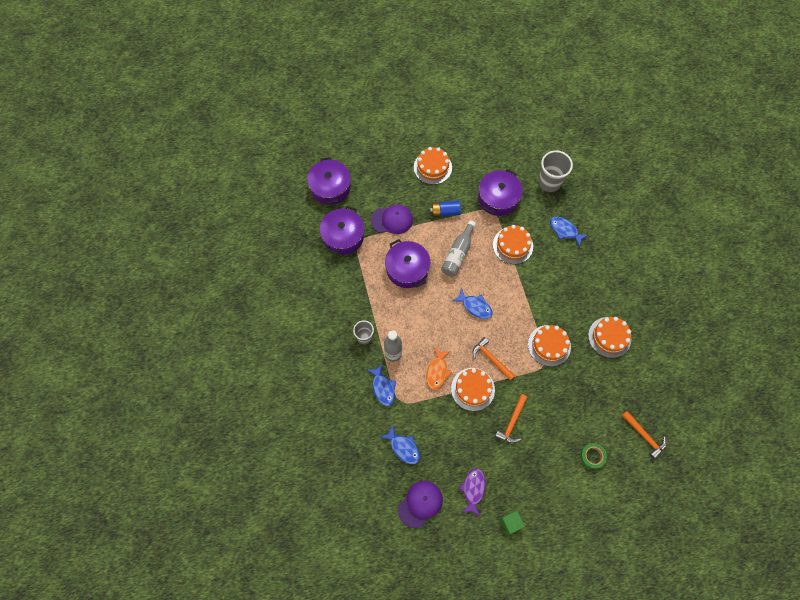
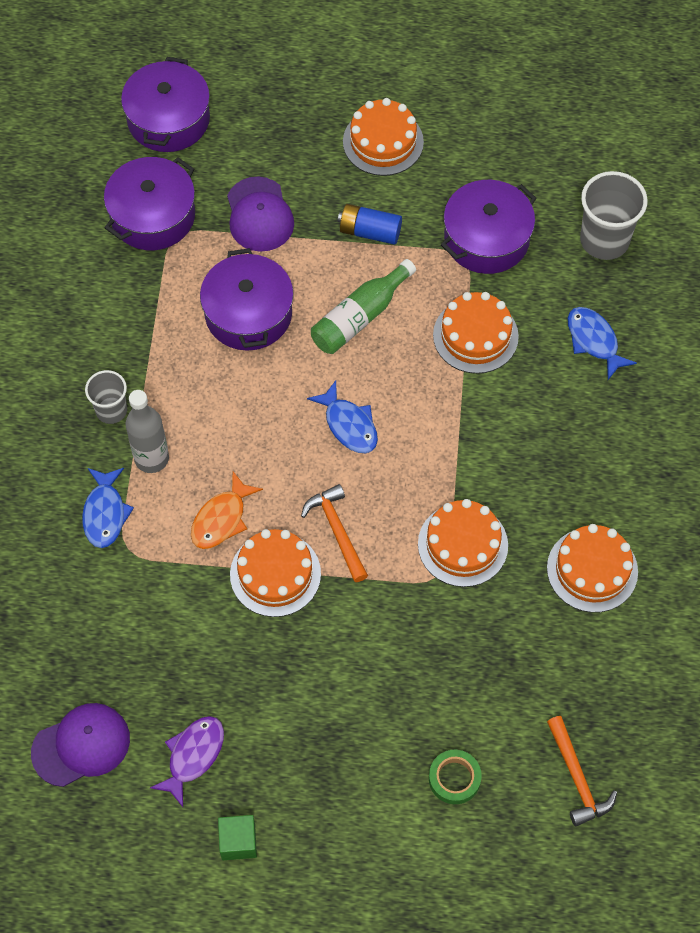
camera: 20 degrees right, 5 degrees down
(392, 220) = (259, 215): purple cap -> purple cap turned 60 degrees clockwise
(403, 447) = (95, 633): blue fish -> none
(458, 253) = (360, 317): grey bottle -> green bottle
(512, 422) = (325, 661): orange hammer -> none

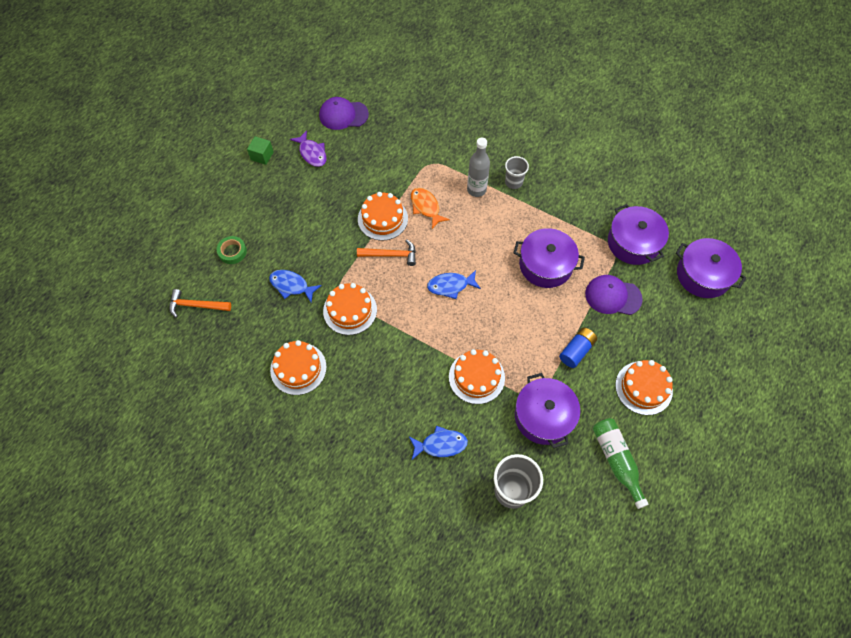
camera: 115 degrees right, 0 degrees up
(81, 745) = (343, 115): purple cap -> purple cap turned 90 degrees clockwise
(105, 513) = (455, 161): blue fish -> blue fish (291, 286)
(360, 317) = (518, 320): green bottle -> green bottle (616, 461)

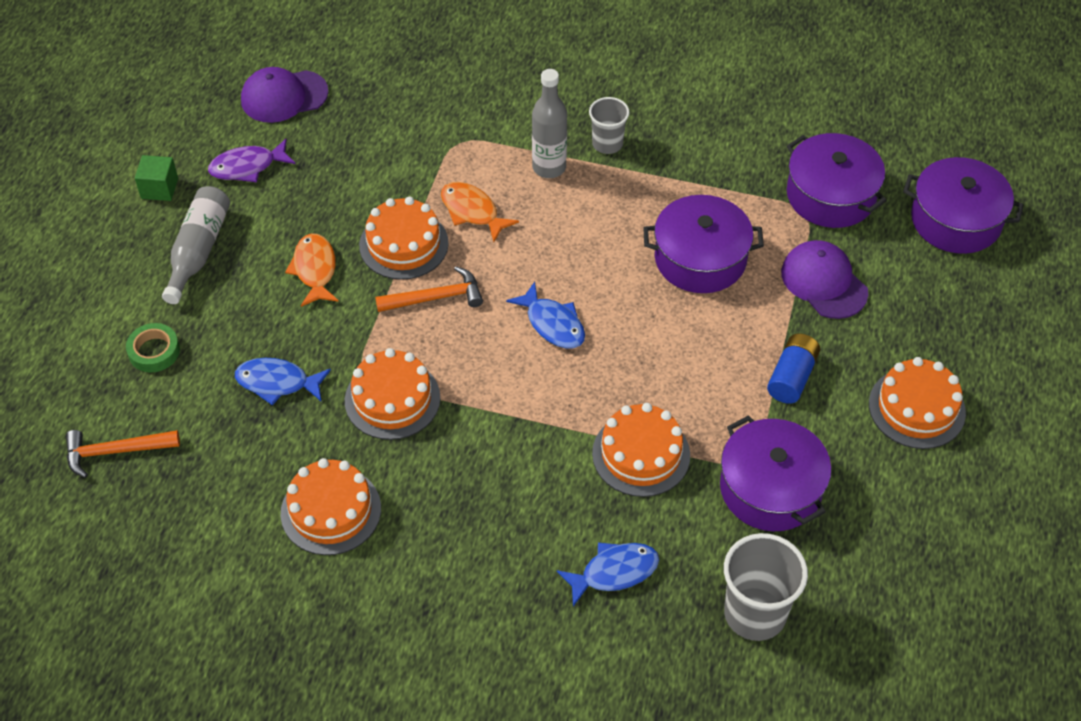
camera: 15 degrees left, 10 degrees down
(272, 197) = (198, 251): none -> grey bottle
(312, 153) = (247, 167): purple fish -> purple fish turned 120 degrees clockwise
(330, 223) = (315, 270): none -> orange fish
(450, 286) = (553, 324): blue fish -> blue fish turned 105 degrees counterclockwise
(613, 296) = (824, 282): purple cap -> purple cap turned 60 degrees clockwise
(616, 461) = (909, 527): green bottle -> none

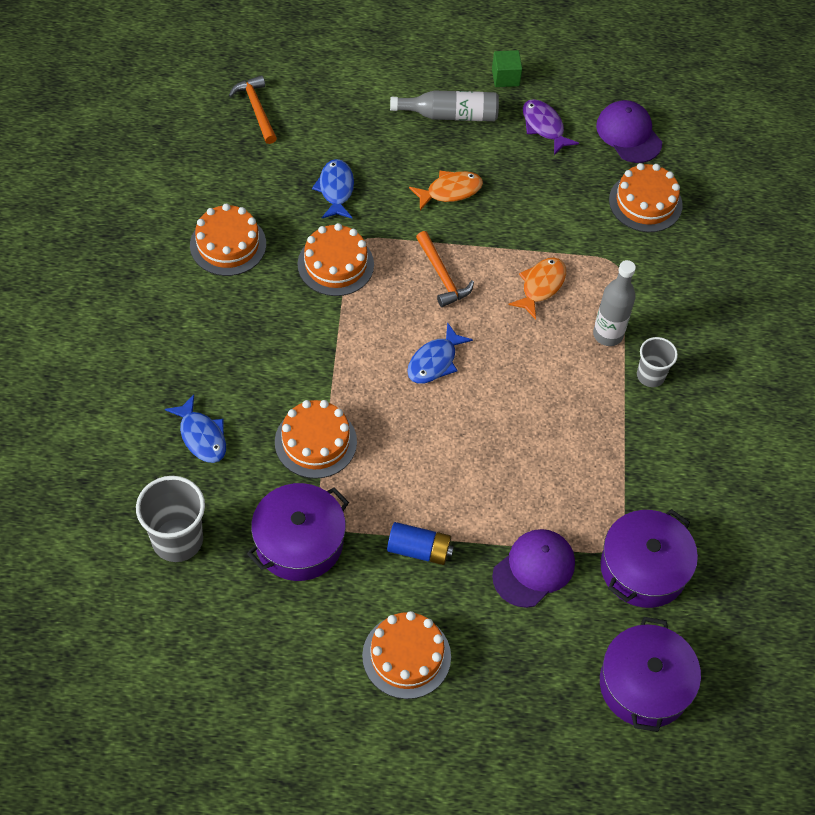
camera: 75 degrees right, 5 degrees up
(154, 351) = (348, 110): green tape -> none
(403, 244) = (492, 244): orange cake -> orange cake (645, 202)
(700, 258) = (535, 464): purple pot -> none

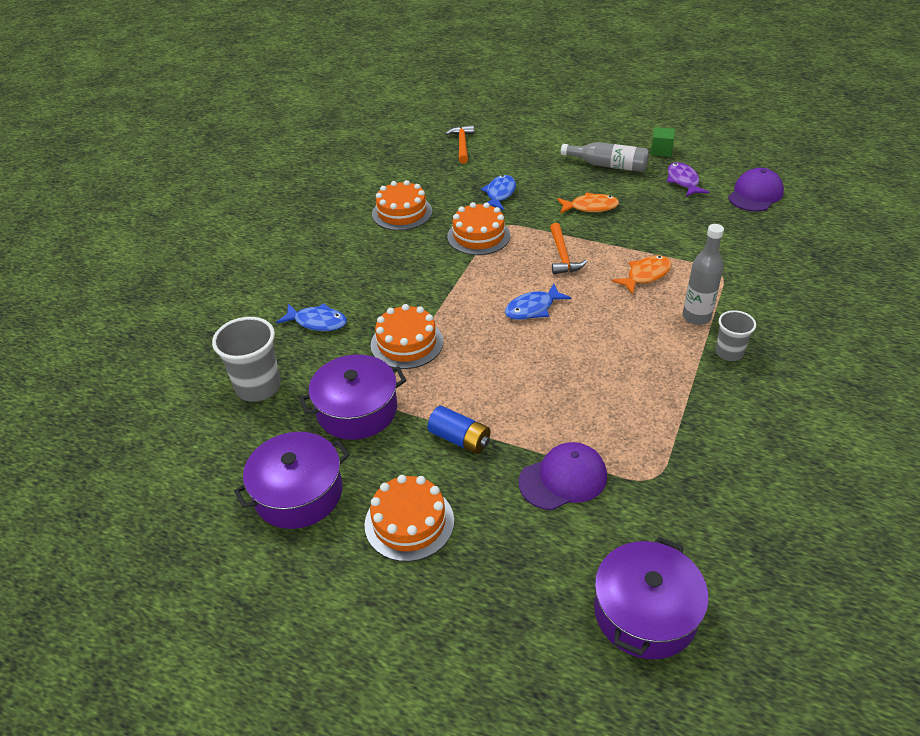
camera: 25 degrees right, 15 degrees down
(201, 436) = (317, 322): blue fish -> blue fish turned 60 degrees counterclockwise
(628, 134) = (755, 194): purple cap -> purple cap turned 45 degrees clockwise
(643, 568) = (676, 504): purple pot -> purple pot (298, 493)
(645, 202) = (758, 237): orange cake -> none

